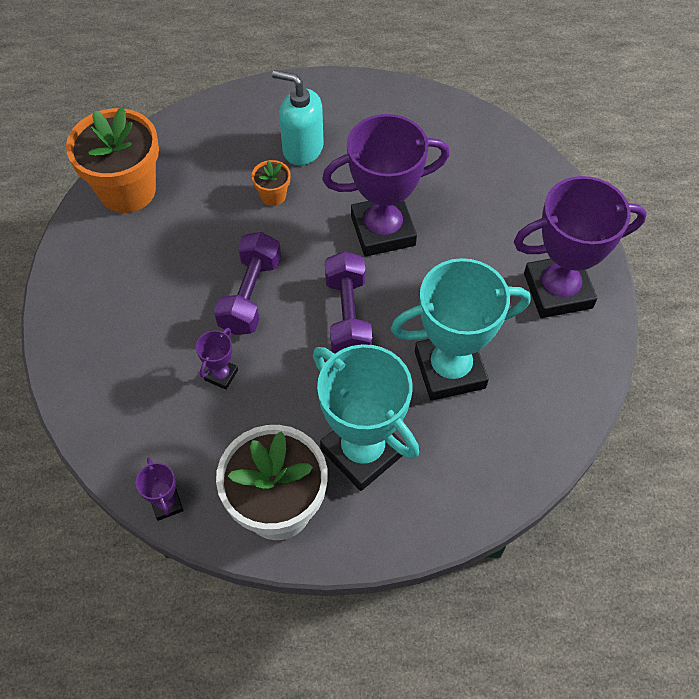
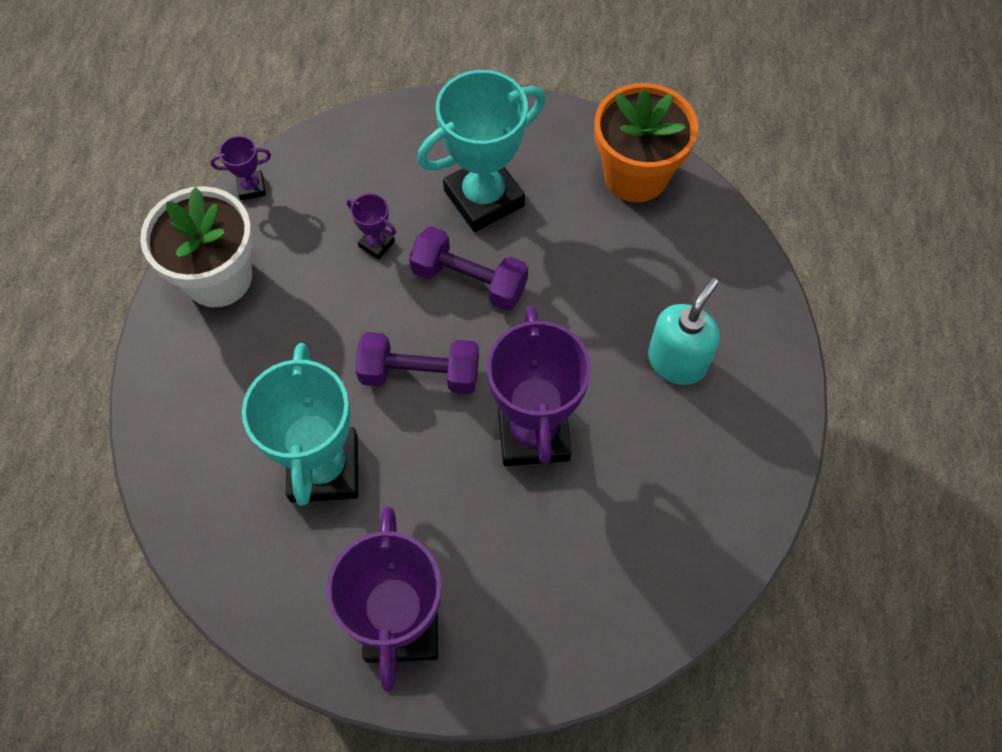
camera: 100 degrees right, 5 degrees up
(273, 196) = (606, 319): orange flower pot -> none
(362, 451) = (253, 361): turquoise trophy -> turquoise trophy (484, 198)

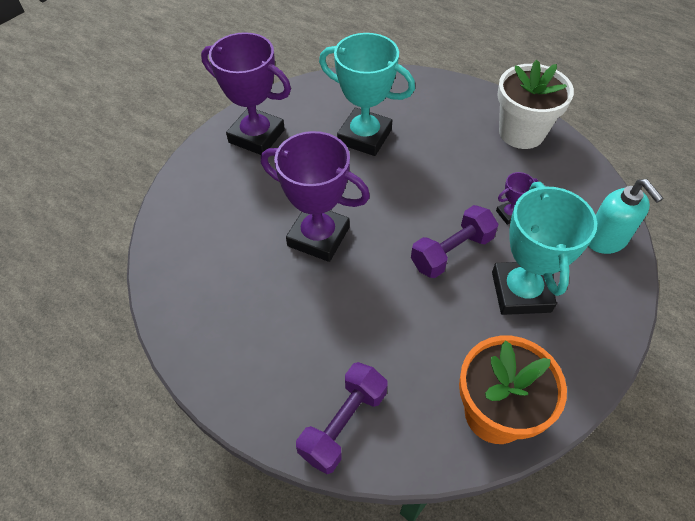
camera: 120 degrees right, 10 degrees down
(251, 187) = (588, 168): purple trophy -> none
(420, 374) = (396, 198): purple dumbbell -> purple dumbbell (343, 424)
(677, 361) = (311, 345): turquoise soap dispenser -> turquoise soap dispenser (606, 240)

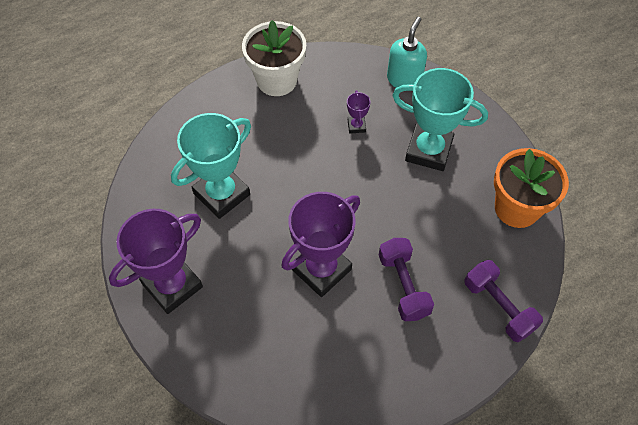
camera: 70 degrees left, 5 degrees up
(451, 252) = (376, 179): purple dumbbell -> purple dumbbell (403, 286)
(606, 240) = (404, 79): turquoise soap dispenser -> turquoise soap dispenser turned 60 degrees counterclockwise

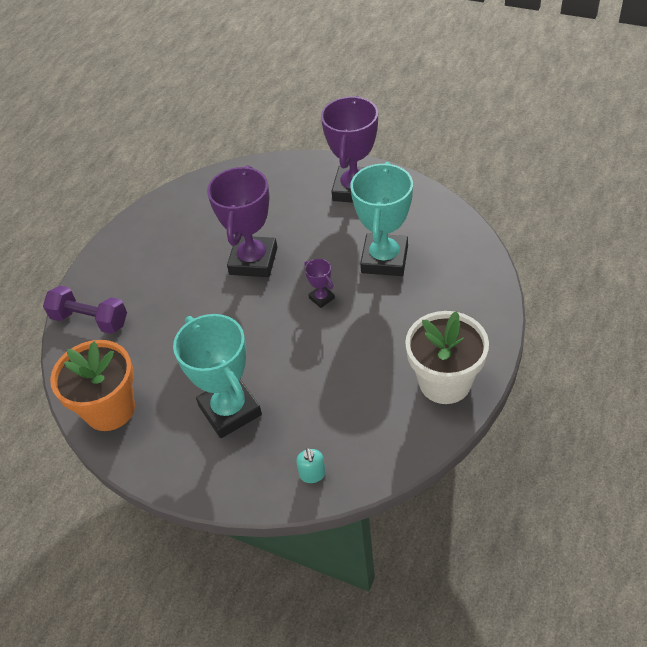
camera: 150 degrees right, 10 degrees down
(356, 126) = (321, 388): purple trophy -> purple trophy (321, 298)
(403, 286) = (178, 289): purple dumbbell -> none
(404, 79) = (312, 474): turquoise soap dispenser -> turquoise soap dispenser, size x0.54
(428, 151) = (230, 410): turquoise trophy -> turquoise trophy turned 75 degrees clockwise

